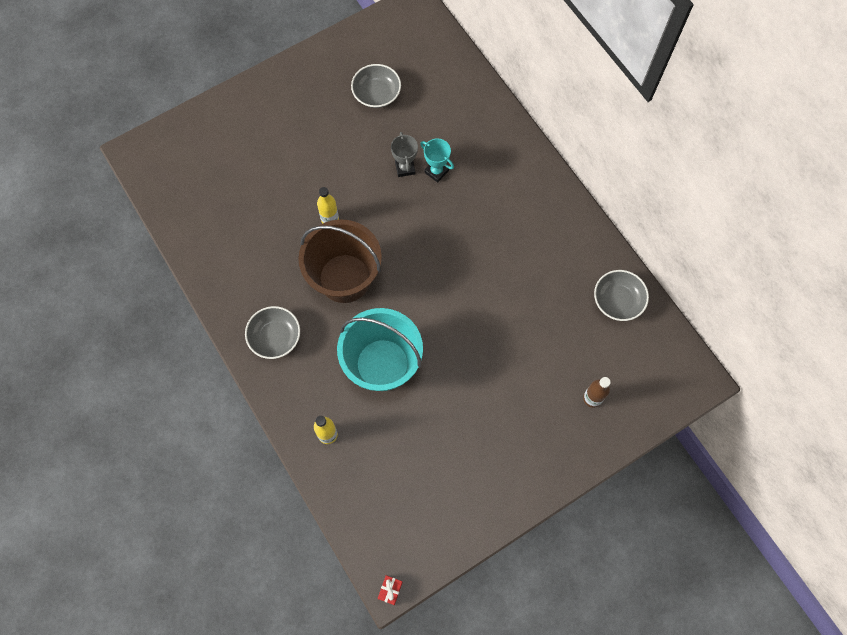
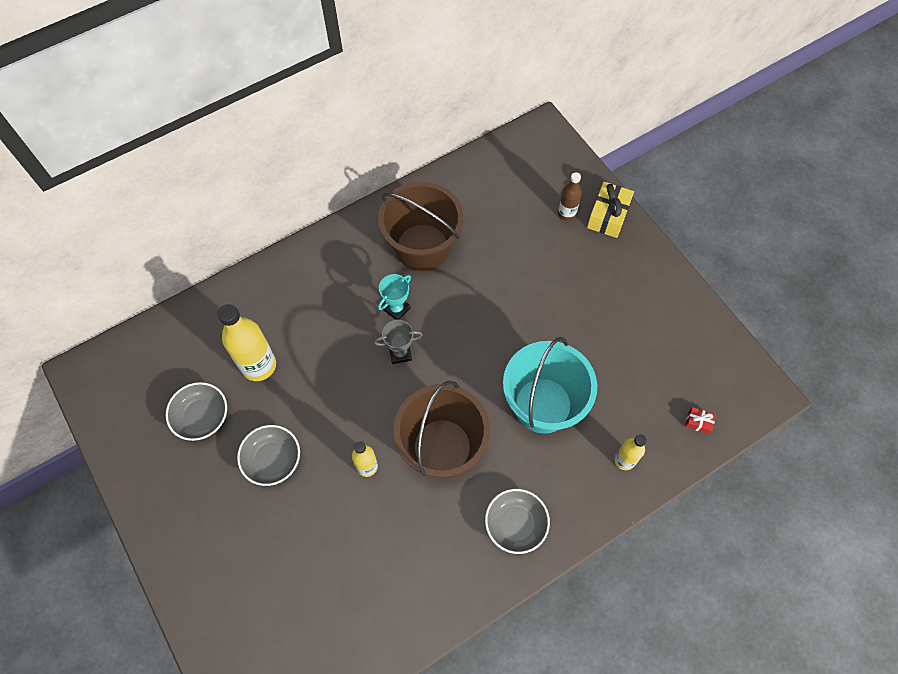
camera: 90 degrees left, 5 degrees down
(390, 590) = (774, 394): red gift -> red gift (698, 422)
(405, 168) = (305, 383): grey trophy -> grey trophy (400, 353)
(422, 131) = (259, 365): none -> yellow bottle
(436, 171) = (312, 350): turquoise trophy -> turquoise trophy (396, 309)
(545, 260) = (422, 247): none -> brown bucket
(592, 441) = (608, 216): none -> yellow gift
(617, 300) = (466, 187): grey bowl -> grey bowl (272, 459)

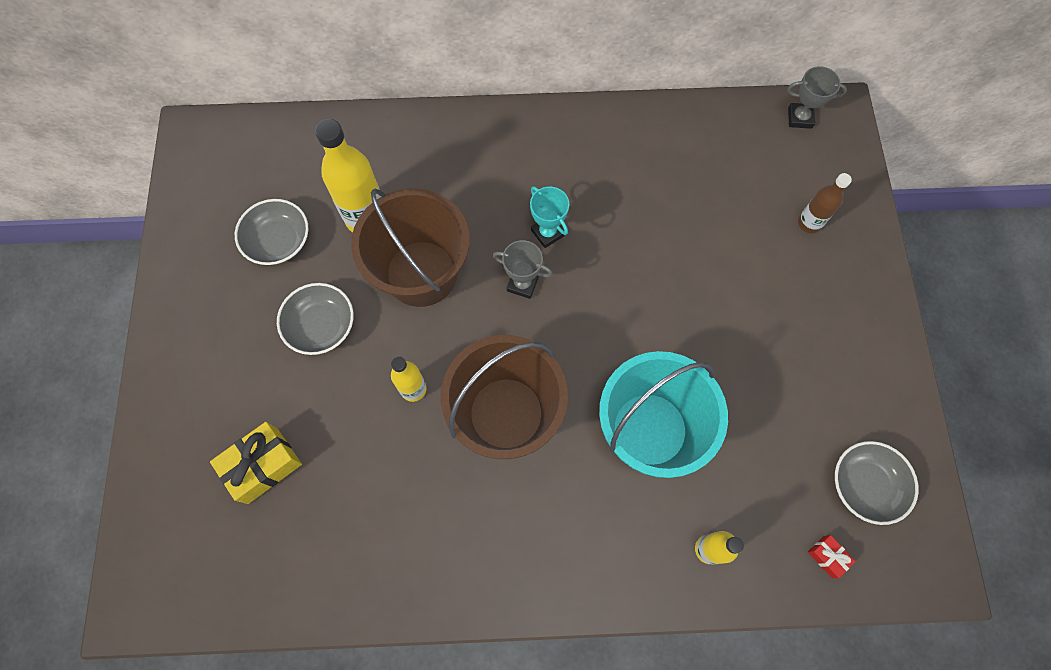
camera: 30 degrees right, 5 degrees up
(396, 309) = (547, 233): turquoise trophy -> turquoise trophy turned 75 degrees clockwise
(422, 247) = (616, 179): brown bucket -> brown bucket (421, 273)
(515, 524) = (537, 548): grey bowl -> grey bowl (865, 485)
(520, 145) = (800, 118): none -> grey trophy
(608, 216) = (859, 251): yellow gift -> yellow gift (263, 465)

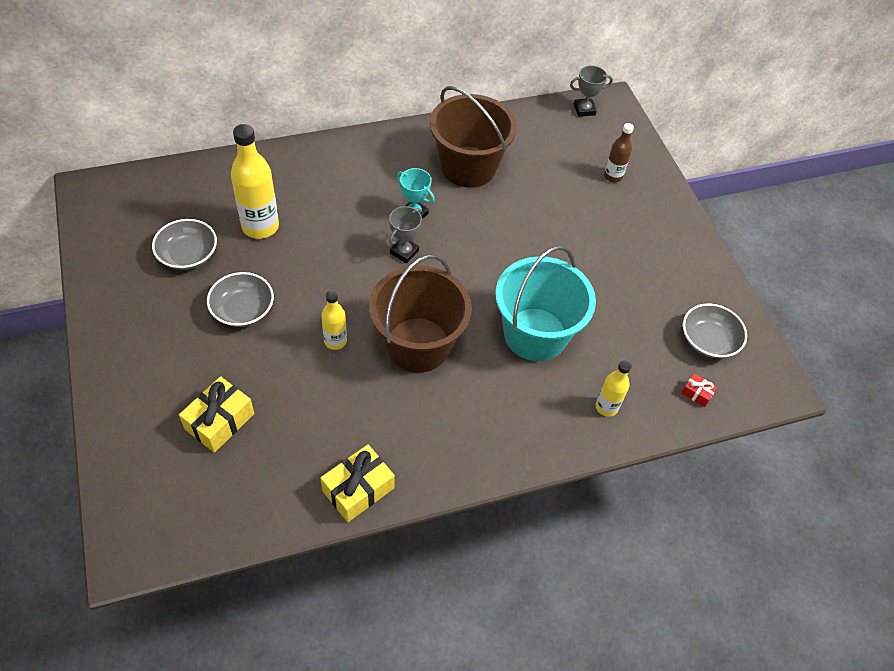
camera: 20 degrees left, 15 degrees down
(391, 588) = (358, 489): none -> yellow gift
(421, 273) = (318, 258): brown bucket -> brown bucket (468, 167)
(522, 284) = (404, 252): grey trophy -> grey trophy turned 60 degrees counterclockwise

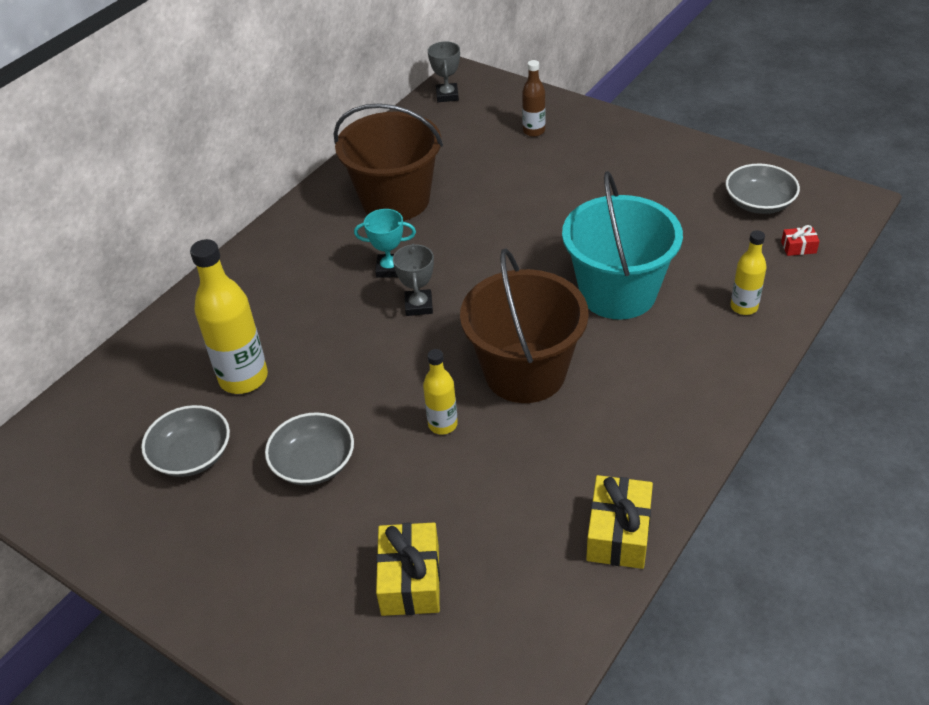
camera: 30 degrees left, 10 degrees down
(584, 110) = (447, 95): grey trophy -> grey trophy turned 45 degrees counterclockwise

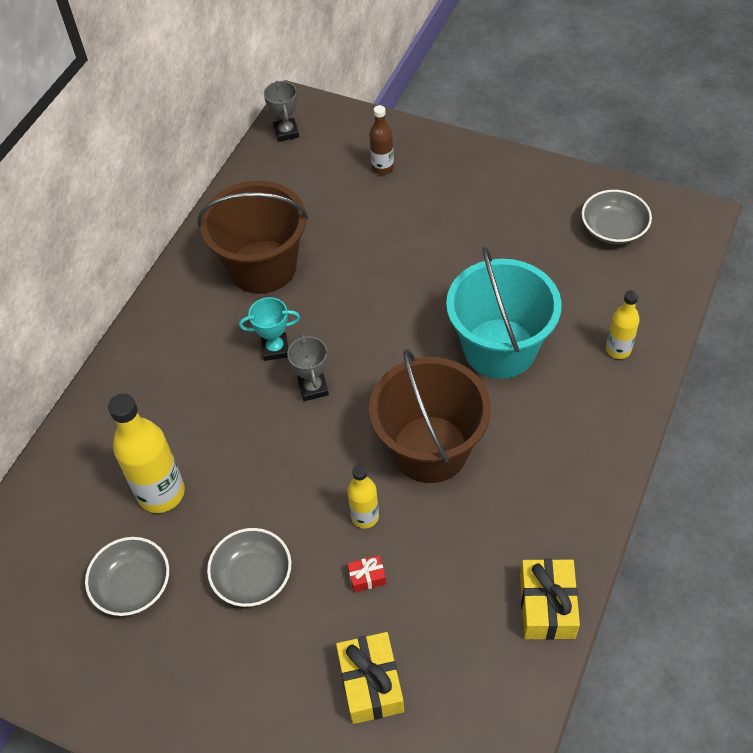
camera: 10 degrees left, 10 degrees up
(798, 247) = (657, 276): red gift -> red gift (367, 577)

